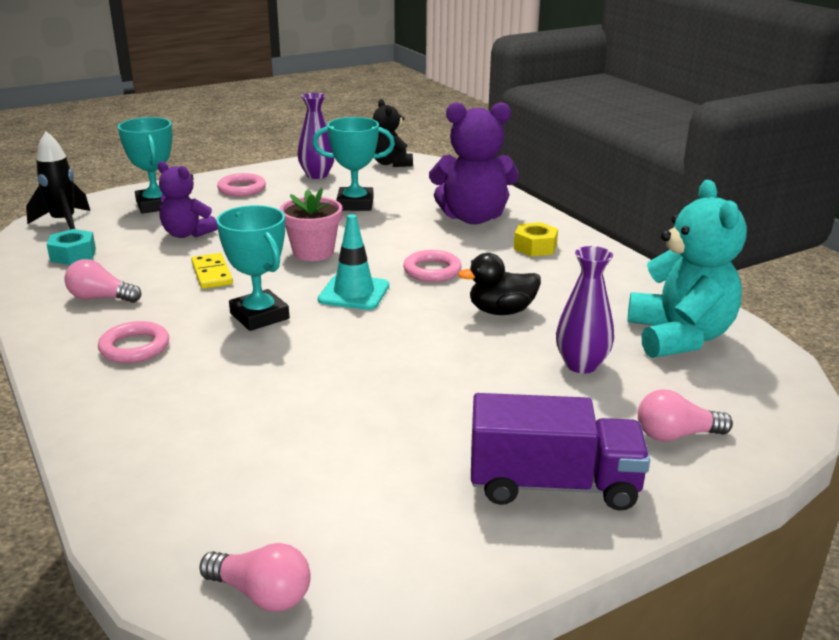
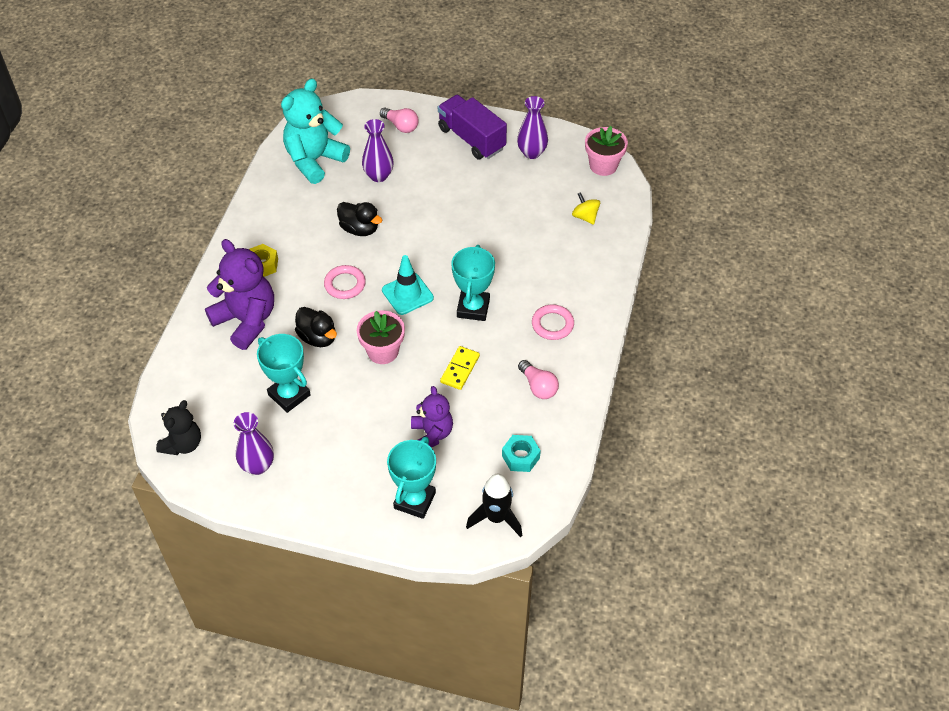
camera: 135 degrees left, 25 degrees up
(210, 485) = (585, 217): none -> yellow spinning top
(242, 189) = (333, 483): pink ring -> none
(262, 594) = (603, 165): pink light bulb -> pink flower pot
(391, 235) = (318, 337): none -> black duck
(426, 528) = (531, 152): none -> purple vase

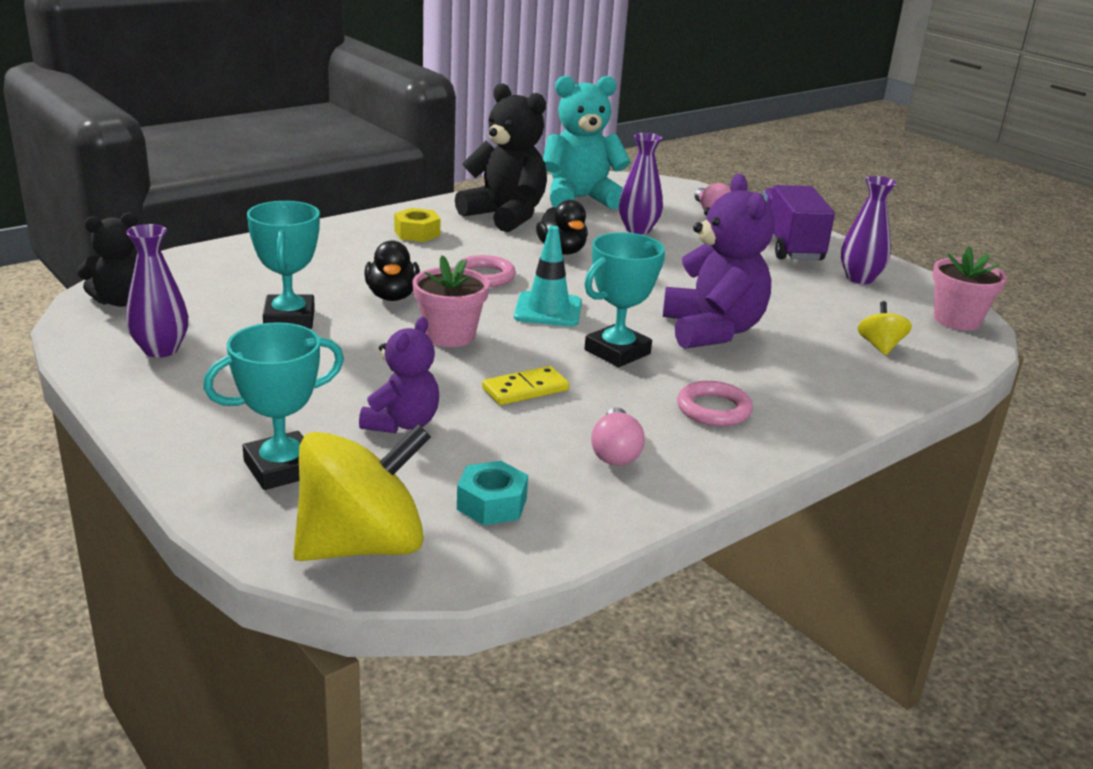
camera: 35 degrees right, 25 degrees down
(246, 320) = (337, 256): purple teddy bear -> purple teddy bear (712, 331)
(292, 210) = (505, 216): none -> black teddy bear
(496, 518) = (362, 545): black rocket -> yellow spinning top

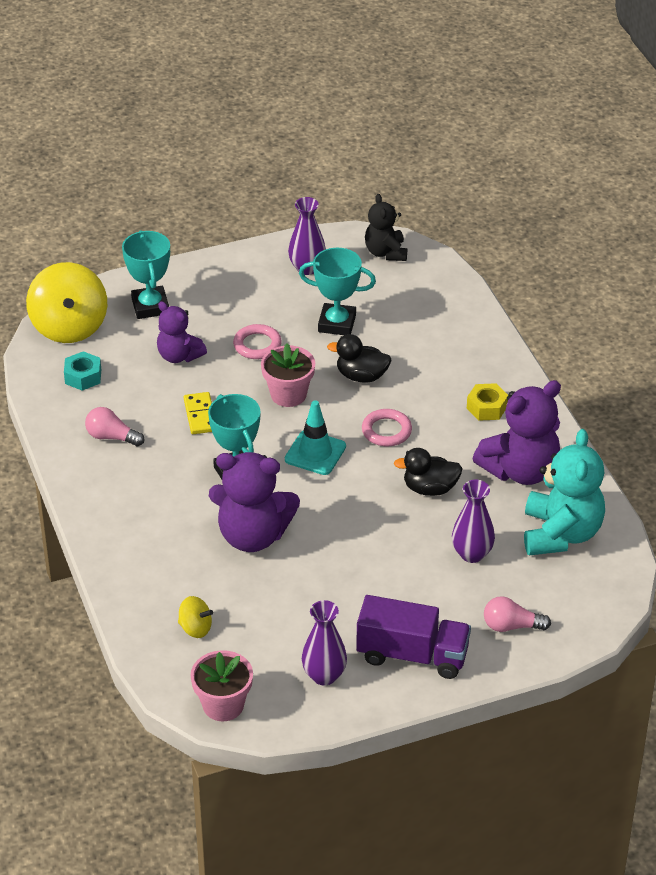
camera: 110 degrees right, 15 degrees up
(505, 216) = (520, 470): black teddy bear -> purple teddy bear
(713, 409) = (141, 497): pink ring -> pink ring (257, 345)

